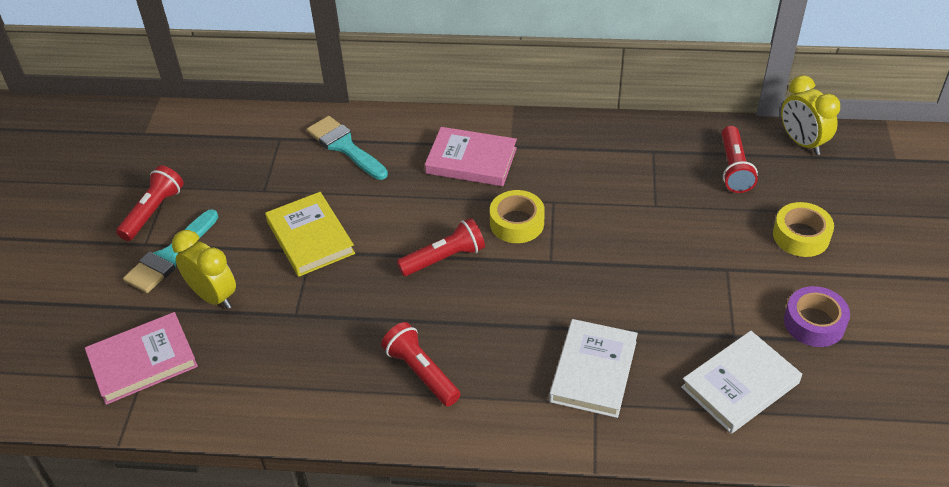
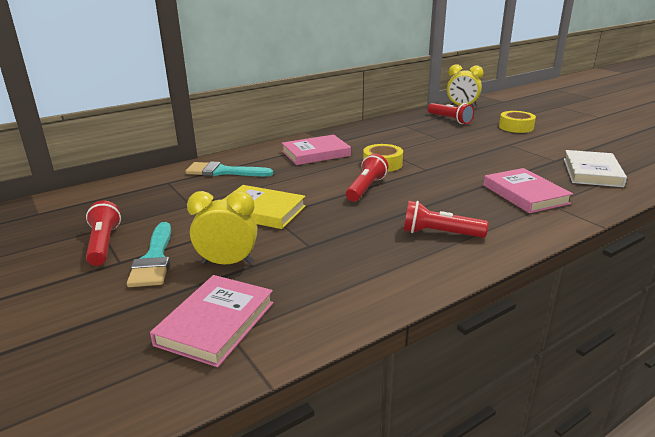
camera: 40 degrees left, 20 degrees down
(593, 371) = (525, 194): white book -> pink book
(814, 323) = (575, 145): purple tape -> none

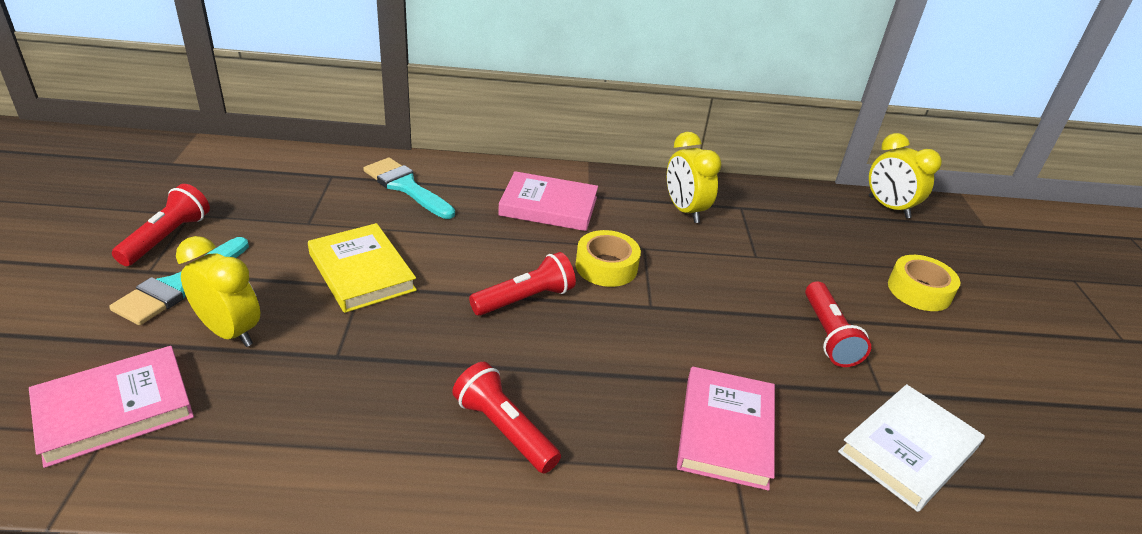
camera: 30 degrees right, 10 degrees up
(382, 134) = (684, 210): none -> yellow clock
(450, 119) = (828, 226): red flashlight -> red flashlight (828, 335)

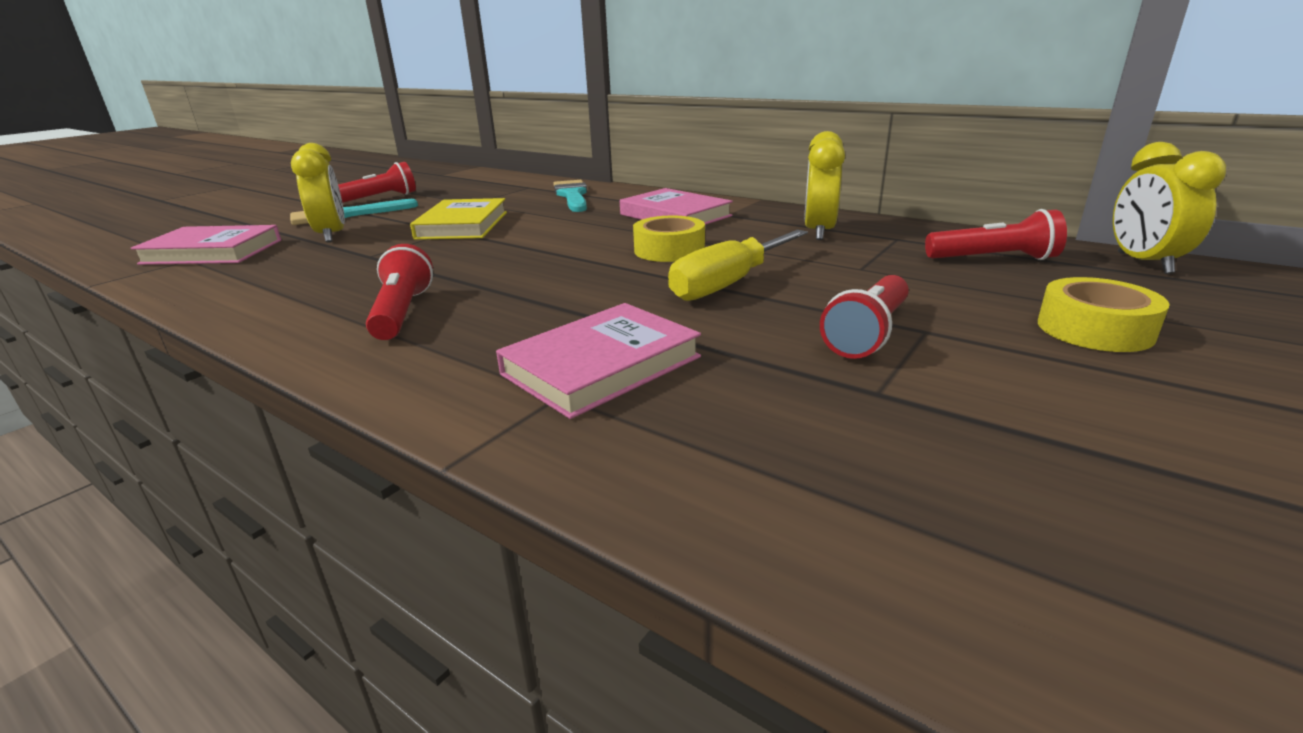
camera: 40 degrees right, 10 degrees down
(525, 299) = (558, 254): red flashlight -> red flashlight (993, 259)
(698, 303) = (729, 284): none -> yellow screwdriver
(908, 450) = (836, 451): white book -> none

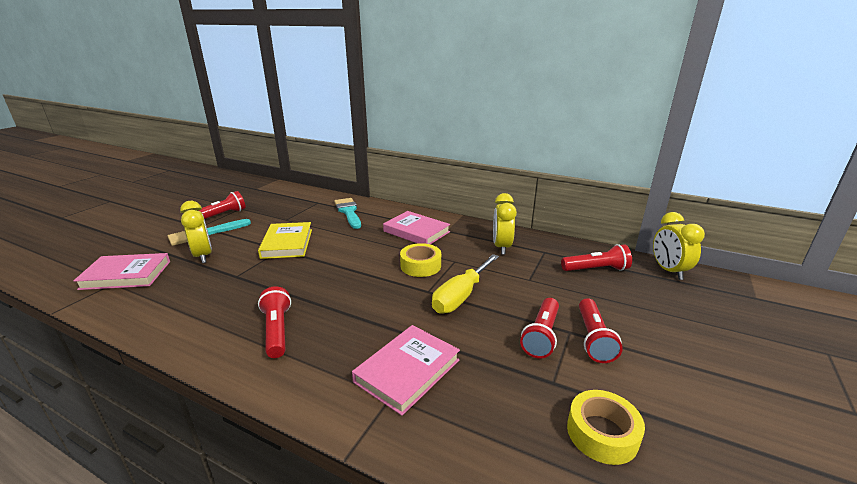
camera: 10 degrees left, 0 degrees up
(972, 340) = (593, 338): none -> red flashlight
(1094, 329) = (649, 326): yellow tape -> yellow tape (602, 433)

